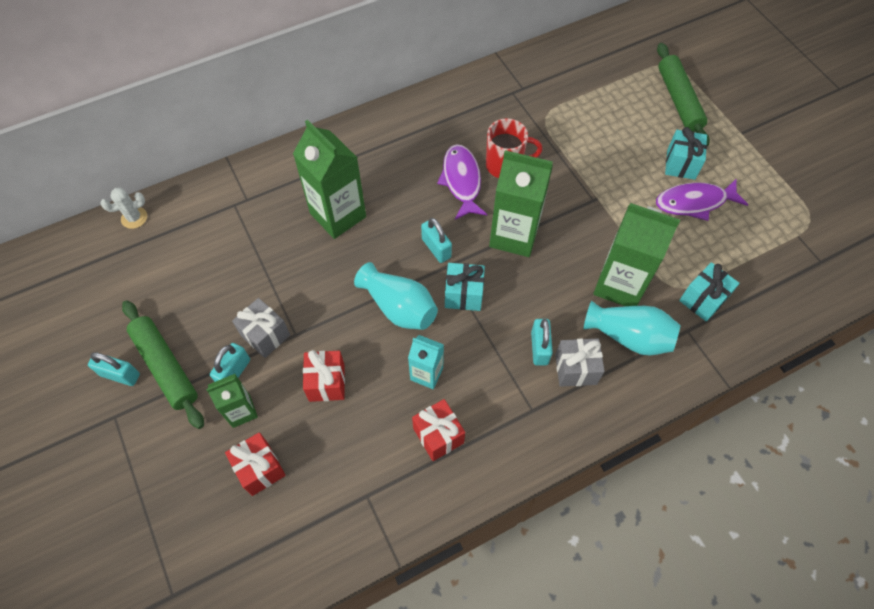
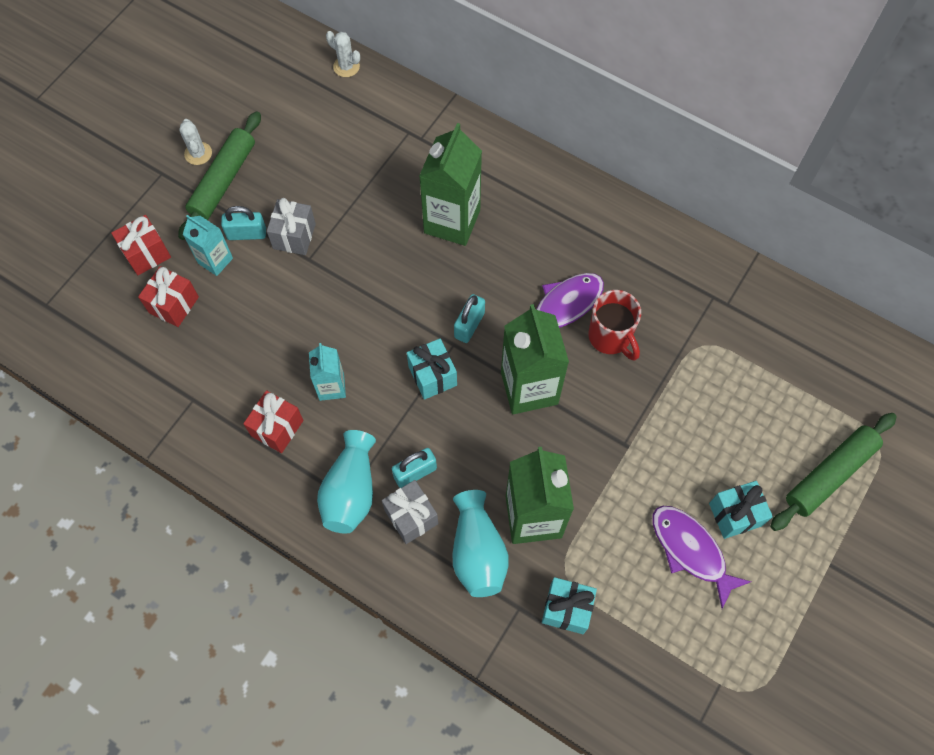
camera: 60 degrees right, 5 degrees up
(120, 375) = (198, 153): turquoise padlock -> white cactus
(241, 411) = (215, 260): green carton -> turquoise carton
(326, 382) = (277, 310): red gift -> red gift (147, 254)
(399, 307) = (385, 327): turquoise vase -> turquoise vase (350, 491)

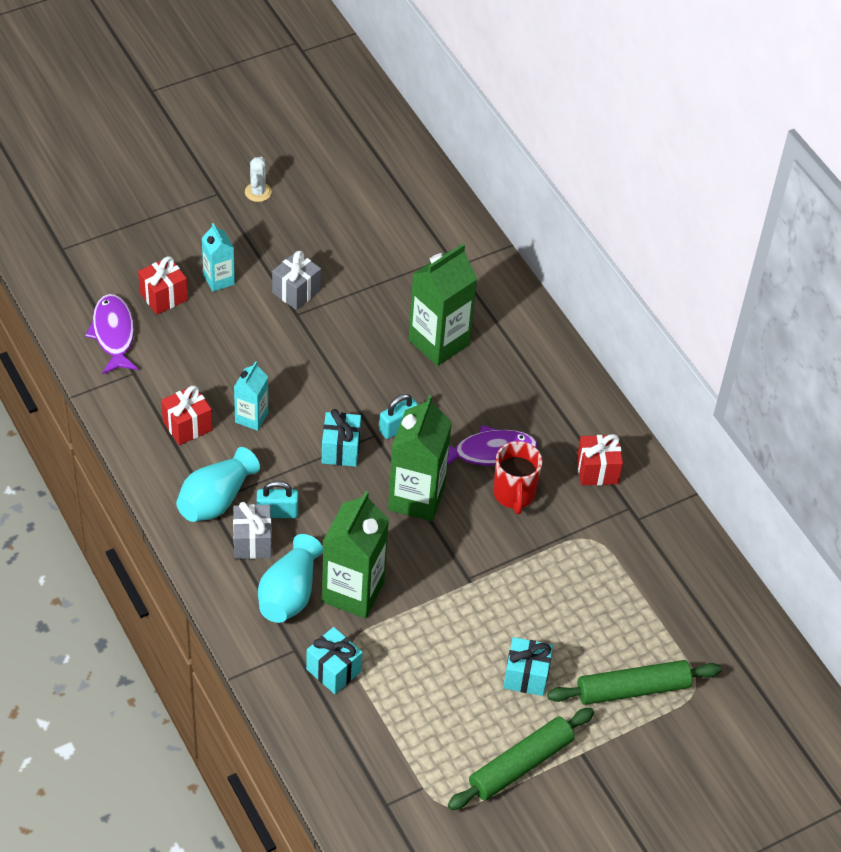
camera: 25 degrees right, 15 degrees down
(147, 254) = (166, 249): red gift -> red gift (597, 470)
(223, 181) = (265, 222): green rolling pin -> green rolling pin (520, 764)
(247, 234) = (258, 271): turquoise padlock -> none
(346, 67) = (430, 180): white cactus -> none
(690, 550) = (468, 682): purple fish -> purple fish (113, 334)

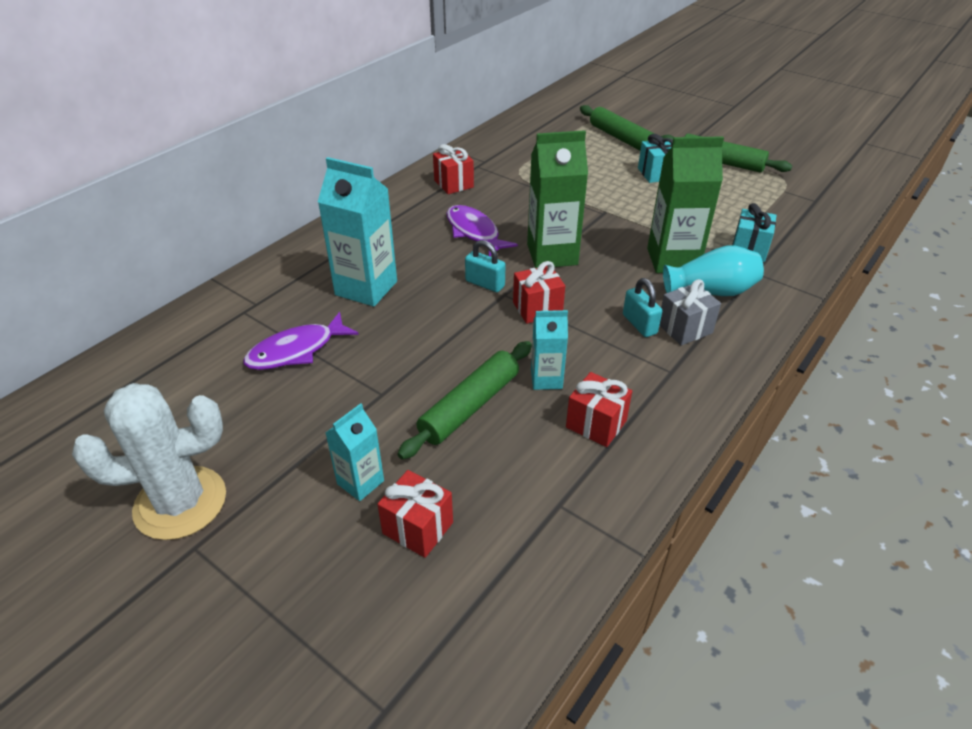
camera: 110 degrees left, 10 degrees down
(113, 334) = (512, 555): purple fish -> purple fish (296, 350)
(216, 500) = (664, 368): turquoise vase -> none
(251, 360) = (470, 406): none -> green rolling pin
(258, 192) = (180, 503): white cactus -> white cactus, size x2.26
(296, 291) = (347, 405): grey gift -> none
(340, 450) = (537, 309): turquoise gift -> red gift
(438, 342) = (366, 288): green carton -> turquoise carton
(514, 494) = (507, 212): red mug -> none

